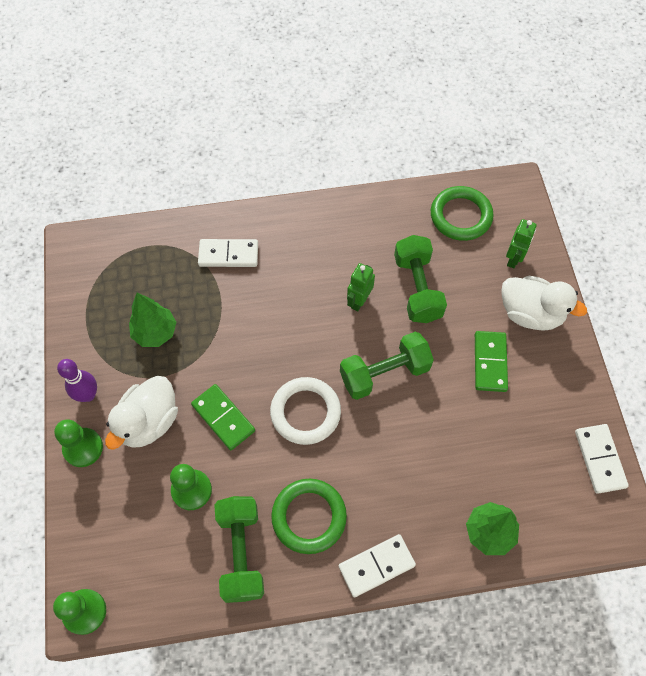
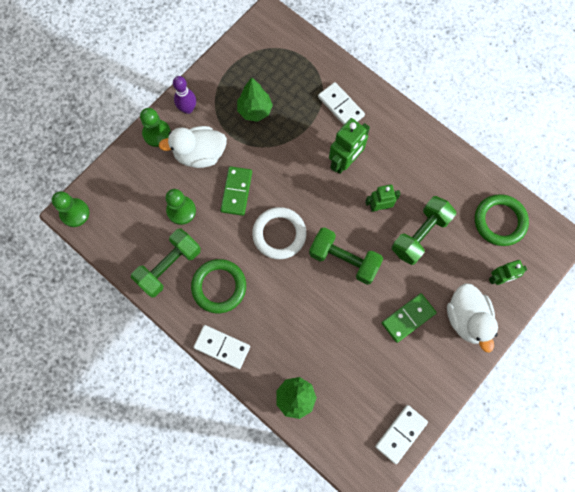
camera: 50 degrees right, 10 degrees up
(287, 295) = (345, 162): none -> green robot

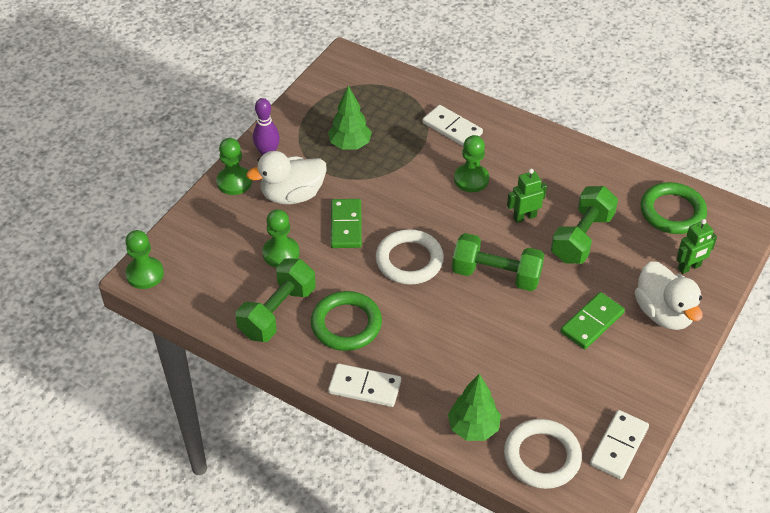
camera: 10 degrees left, 25 degrees down
(341, 432) = (542, 457): none -> white ring
(345, 162) = (471, 179): green robot -> green pawn

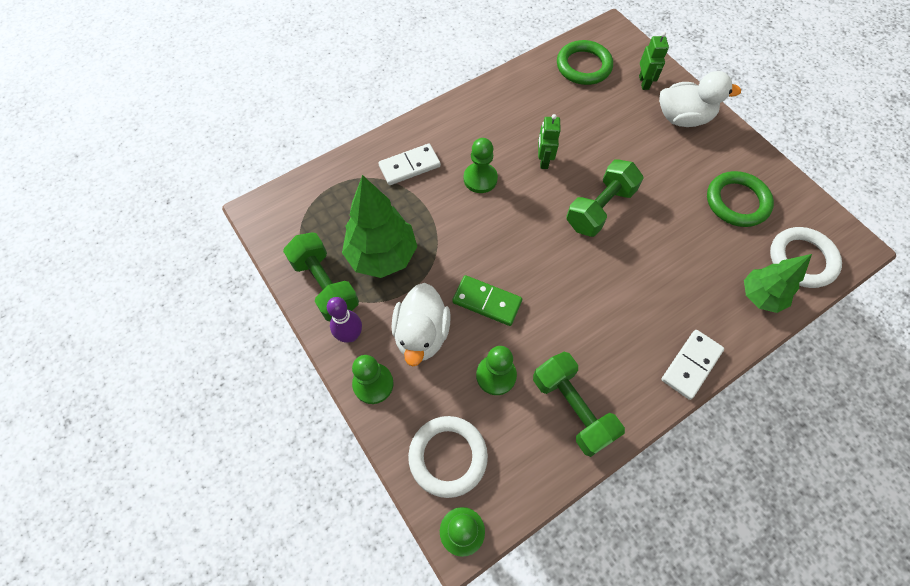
camera: 65 degrees left, 15 degrees up
(346, 324) = (611, 351): green ring -> green ring (737, 202)
(350, 145) = (382, 256): green tree -> green tree, size x1.55
(409, 260) = (554, 267): white ring -> white ring (448, 456)
(582, 237) = (584, 133): green dumbbell -> green dumbbell (325, 285)
(592, 322) = (676, 166): green domino -> none
(619, 446) = (803, 204): white domino -> none

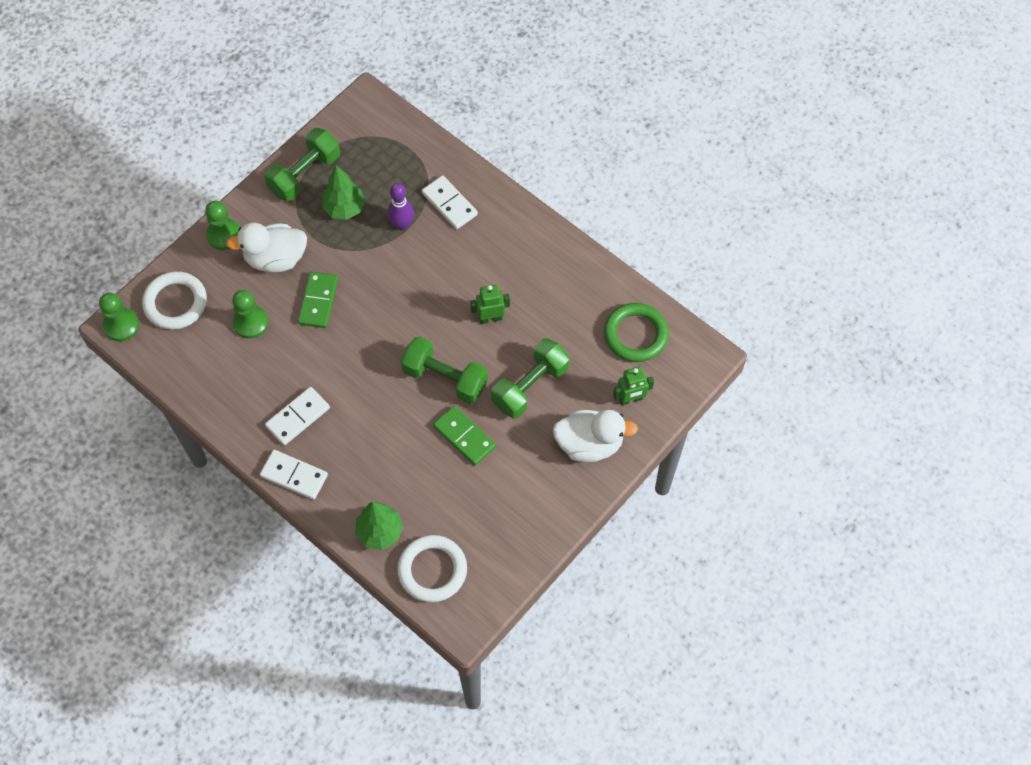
camera: 75 degrees right, 0 degrees up
(350, 335) = (263, 206): purple bowling pin -> purple bowling pin (402, 225)
(382, 256) = (344, 208): green tree -> green tree, size x0.64
(480, 179) = (451, 267): green pawn -> none
(572, 408) = (233, 385): green dumbbell -> green dumbbell (530, 386)
(622, 348) = (298, 417): none -> white domino
(664, 206) = (464, 437): none -> green domino
(683, 118) = (589, 444): white duck -> white duck turned 75 degrees counterclockwise
(737, 202) = (488, 505): green ring -> none

